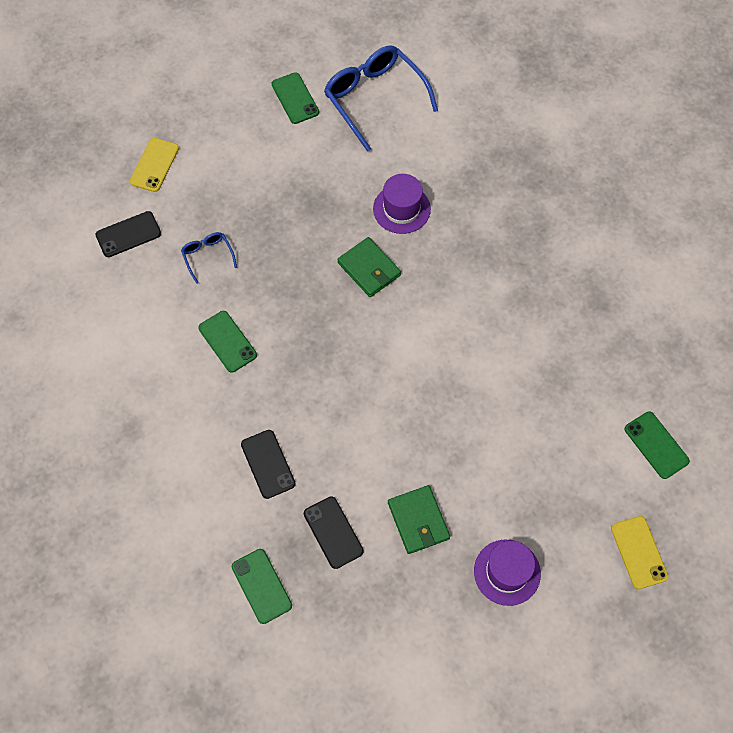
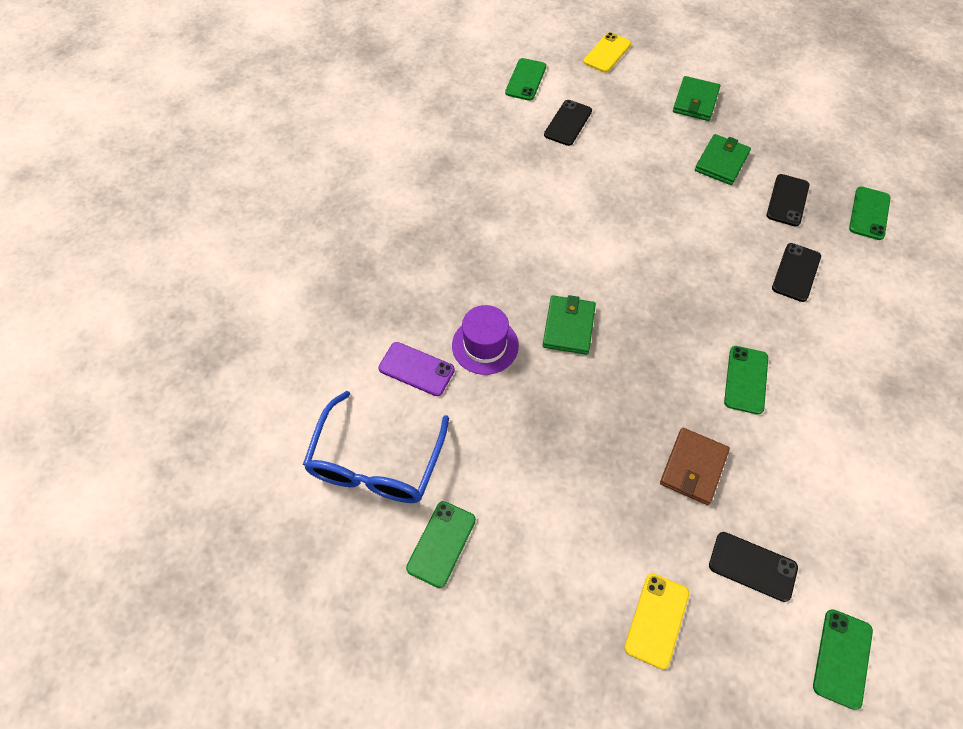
camera: 130 degrees left, 5 degrees down
(47, 233) = (842, 658): none -> green phone
(154, 165) = (656, 620): yellow phone -> yellow phone turned 45 degrees counterclockwise
(207, 256) = (693, 467): blue glasses -> brown wallet
(420, 159) = (416, 369): none -> purple phone
(507, 572) = (695, 101): purple hat -> green wallet
(570, 434) = (568, 123): none -> black phone

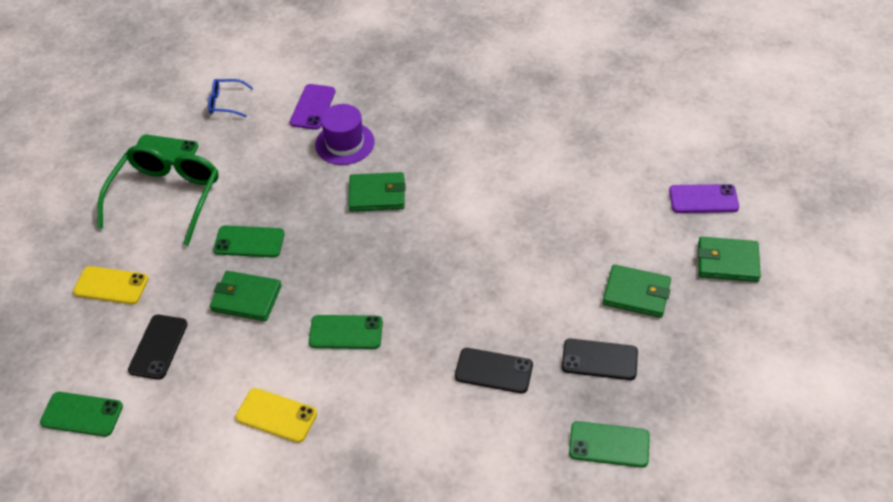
camera: 80 degrees right, 10 degrees down
(376, 463) = (226, 103): blue glasses -> blue glasses, size x0.47
(523, 545) = (167, 196): none -> green glasses
(526, 80) = (690, 115): green phone -> green phone (249, 242)
(568, 123) = (640, 157): black phone -> none
(607, 53) = (770, 174): yellow phone -> yellow phone (276, 415)
(626, 97) = (703, 199): none -> purple phone
(693, 467) = (246, 298): brown wallet -> green wallet

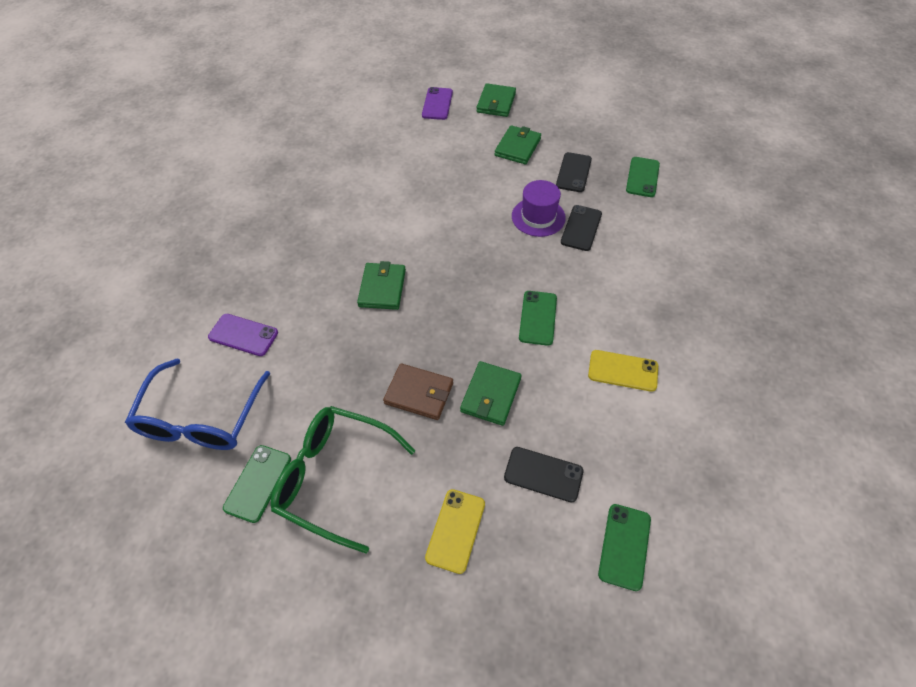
camera: 85 degrees left, 5 degrees up
(226, 103) = (201, 419): blue glasses -> blue glasses, size x2.13
(249, 242) = (419, 393): green phone -> brown wallet
(276, 415) = (623, 370): yellow phone -> yellow phone turned 75 degrees clockwise
(344, 143) = (307, 310): purple hat -> purple hat (538, 217)

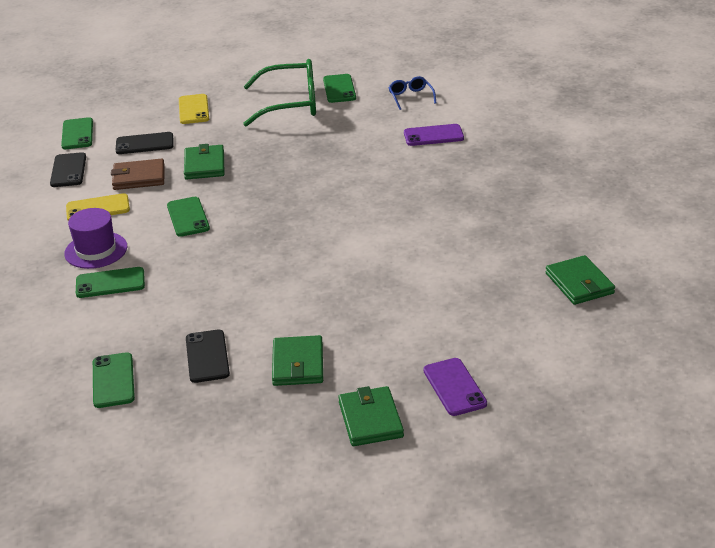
camera: 155 degrees right, 20 degrees down
(201, 419) = (410, 97): blue glasses -> blue glasses, size x0.47
(382, 288) = (347, 193): green wallet -> green wallet (579, 283)
(419, 393) = (262, 150): brown wallet -> brown wallet (139, 177)
(538, 217) = (228, 294): purple hat -> purple hat (96, 250)
(581, 228) = (174, 299): black phone -> black phone (68, 170)
(628, 264) = (110, 283): none -> green phone

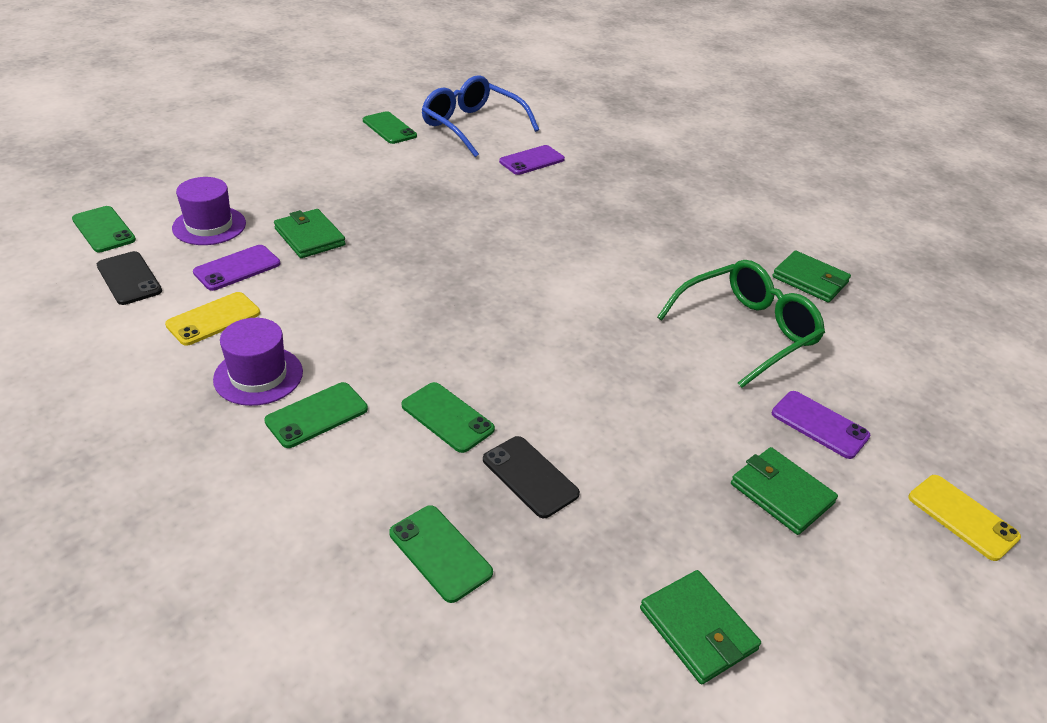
camera: 35 degrees left, 5 degrees up
(139, 177) = (237, 268): brown wallet -> purple phone
(144, 144) = (209, 226): black phone -> purple hat
(188, 217) = (345, 303): green phone -> green phone (447, 417)
(194, 109) = (238, 175): yellow phone -> yellow phone (962, 517)
(291, 104) = (351, 151): green glasses -> green glasses (747, 331)
(298, 364) = (641, 451): green wallet -> green wallet (697, 629)
(410, 97) = (471, 126): blue glasses -> blue glasses, size x2.13

